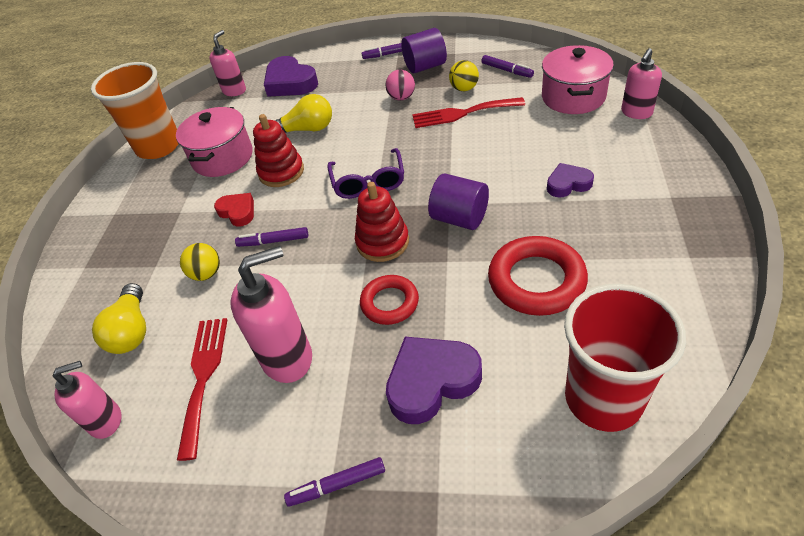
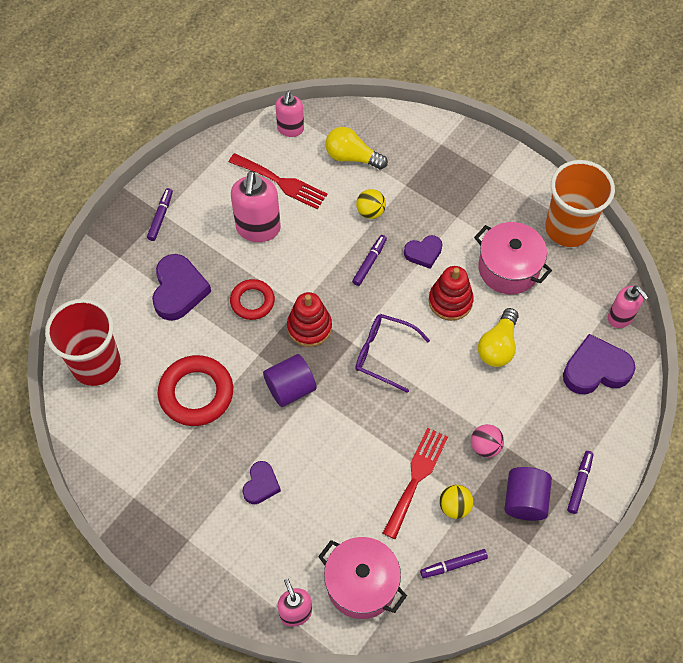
camera: 115 degrees right, 15 degrees up
(238, 212) = (423, 253): red heart -> purple heart

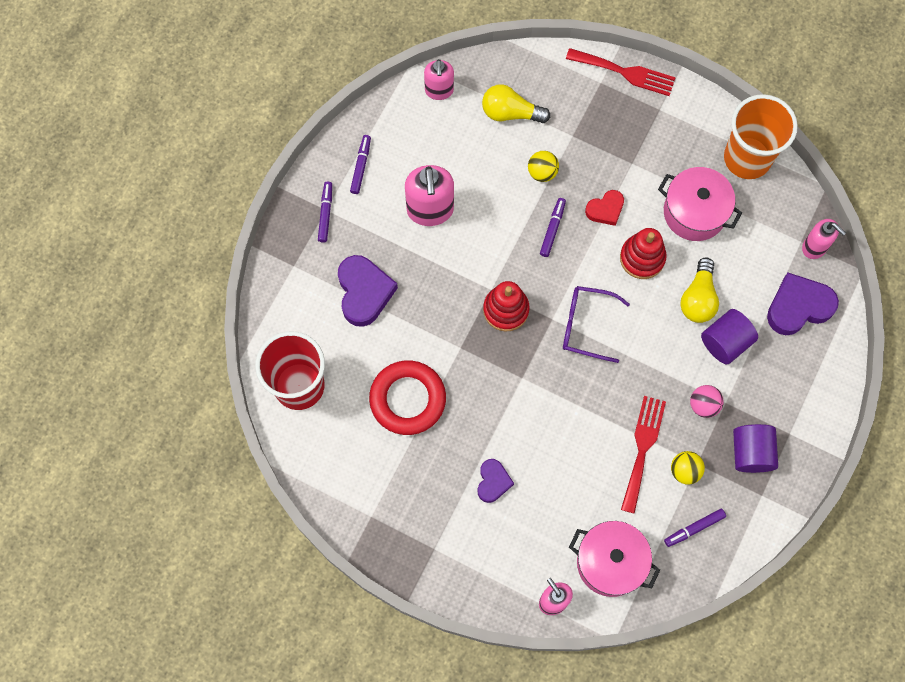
camera: 10 degrees left, 10 degrees up
(252, 301) = (442, 292): red ring -> none
(281, 182) = (443, 154): red fork -> red fork (625, 72)
(290, 388) = (500, 378): purple cylinder -> purple cylinder (725, 342)
(423, 253) = (605, 209): purple heart -> red heart
(579, 483) = (801, 427): purple marker -> purple marker (361, 166)

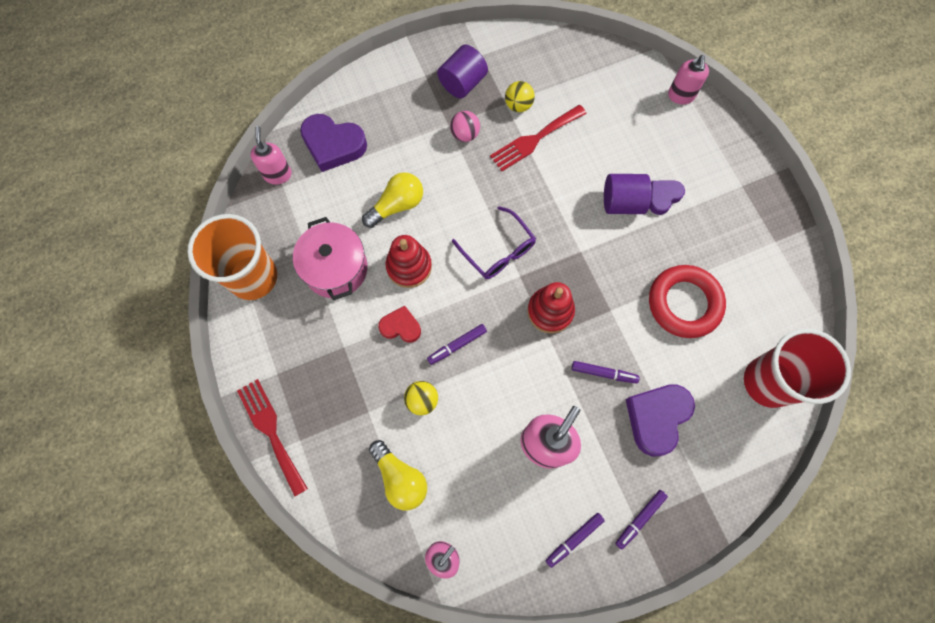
camera: 140 degrees left, 0 degrees up
(610, 562) = (621, 90): pink pot -> none
(694, 528) = (545, 69): purple marker -> purple marker (604, 373)
(725, 342) = (408, 162): purple cylinder -> purple cylinder (622, 202)

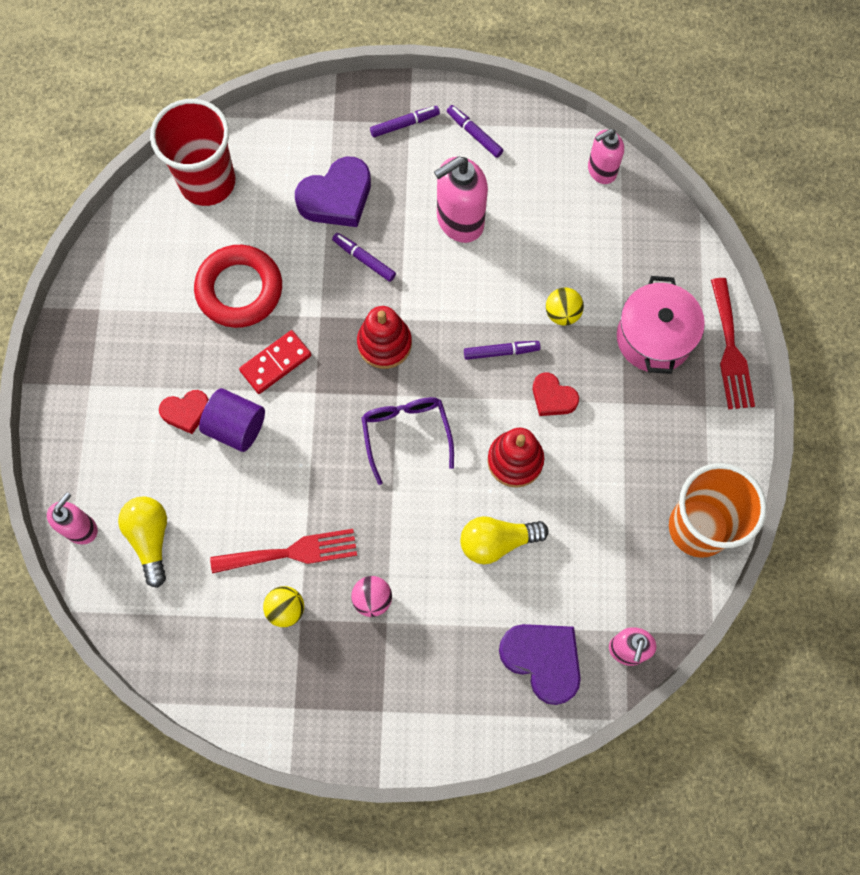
camera: 155 degrees left, 0 degrees up
(336, 269) = (599, 495): pink pot -> pink pot (654, 338)
(400, 478) = (615, 252): yellow light bulb -> yellow light bulb (150, 539)
(462, 83) = (339, 675): purple cylinder -> none
(574, 539) = (474, 134): purple marker -> purple marker turned 120 degrees counterclockwise
(622, 259) = (276, 363): none -> red domino
(663, 197) = (186, 412): purple heart -> red heart

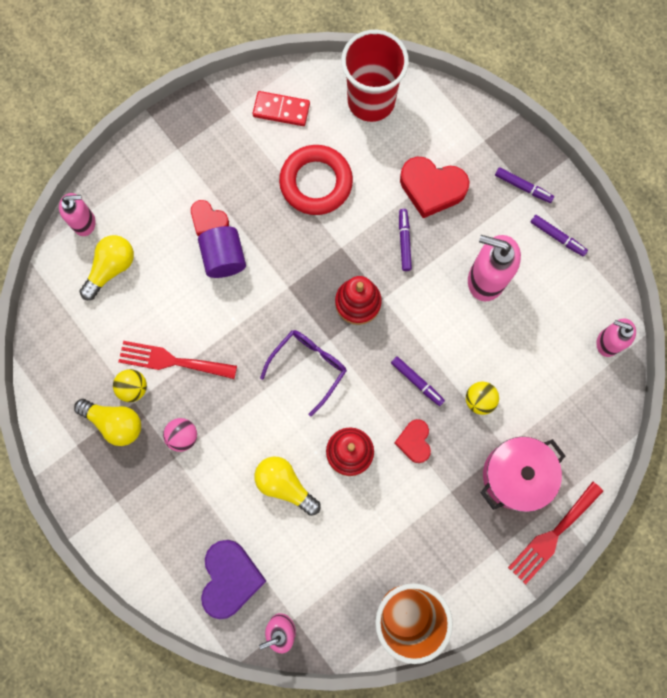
camera: 50 degrees right, 5 degrees up
(276, 363) = (286, 246): red domino -> red domino (281, 110)
(291, 552) = (172, 361): red fork -> red fork turned 150 degrees clockwise
(304, 653) = (115, 422): none -> yellow light bulb
(336, 197) = (432, 188): purple heart -> red heart
(474, 134) = (557, 237): purple marker -> purple marker turned 120 degrees clockwise

